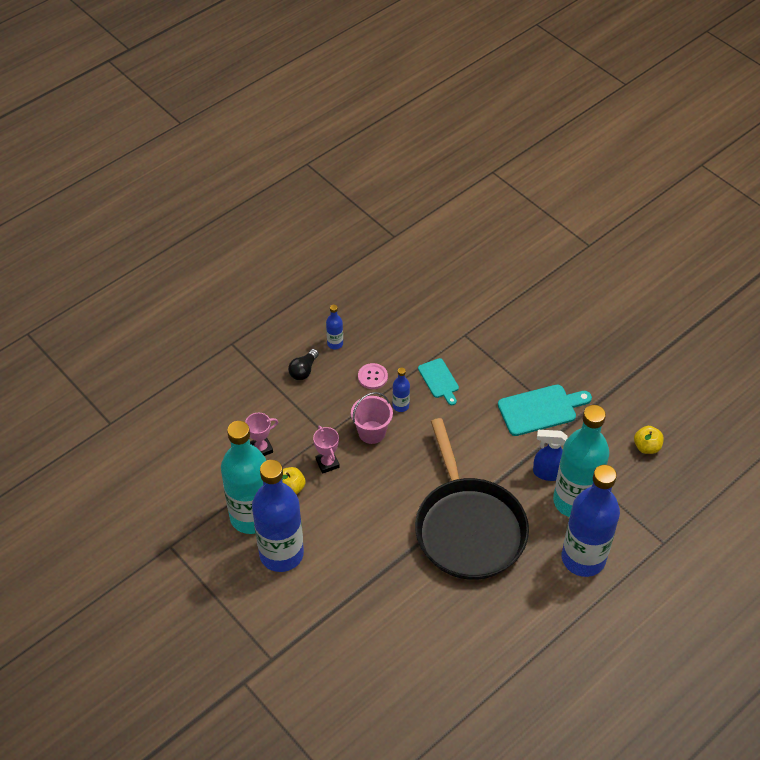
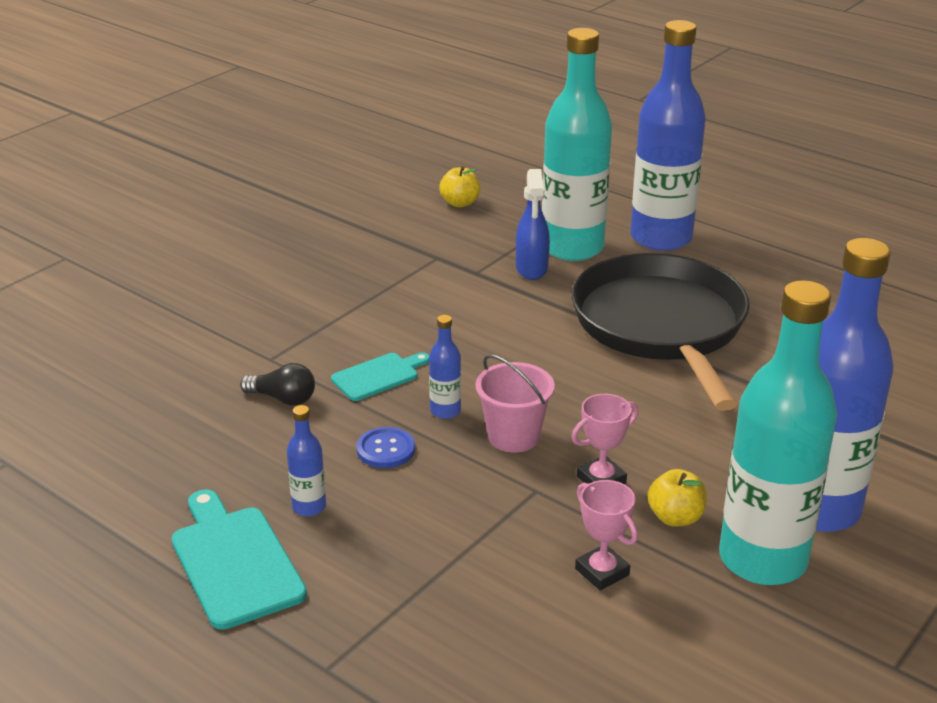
camera: 100 degrees left, 20 degrees down
(303, 370) = (387, 541): black light bulb -> black light bulb (283, 399)
(372, 377) = (386, 449): pink button -> blue button
(468, 528) = (661, 326): black pan -> black pan turned 75 degrees counterclockwise
(540, 409) = (417, 281): turquoise cutting board -> turquoise cutting board (234, 562)

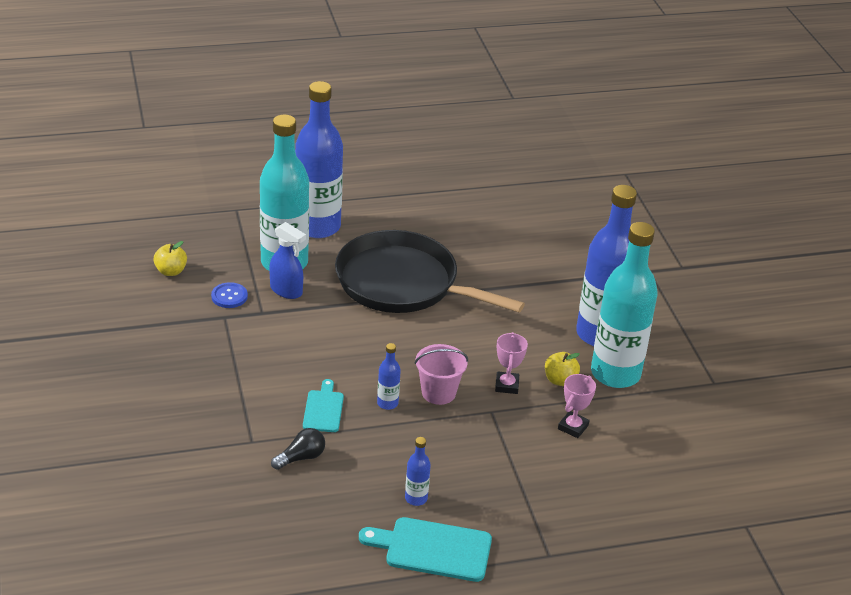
camera: 55 degrees left, 5 degrees up
(386, 449) = (397, 444): blue button -> blue button (229, 296)
(602, 572) = (573, 427): pink trophy -> pink trophy turned 60 degrees counterclockwise

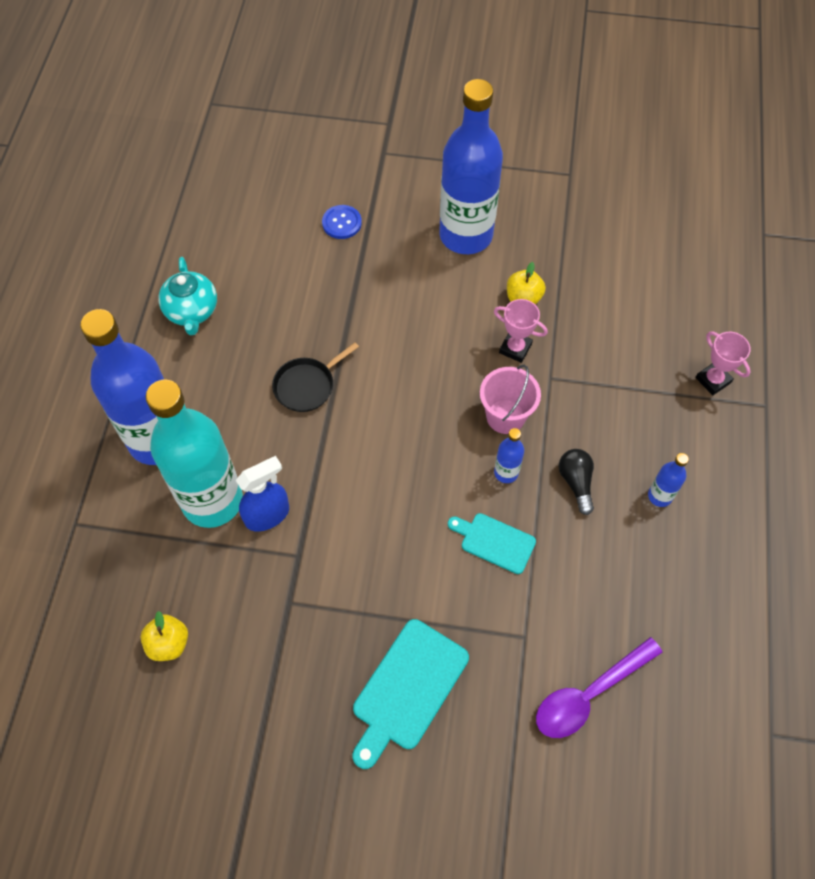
camera: 65 degrees left, 25 degrees up
(220, 486) = (589, 694): none -> purple spoon
(229, 296) = (251, 585): blue button -> blue button (342, 223)
(301, 457) = (566, 591): black light bulb -> black light bulb (576, 482)
(402, 283) = (307, 386): black pan -> black pan, size x0.41
(431, 214) = (192, 311): none -> turquoise teapot
(433, 549) = (735, 506): turquoise cutting board -> turquoise cutting board (407, 689)
(573, 427) = (596, 315): pink trophy -> pink trophy (713, 380)
(615, 374) = (529, 247): turquoise bottle -> none

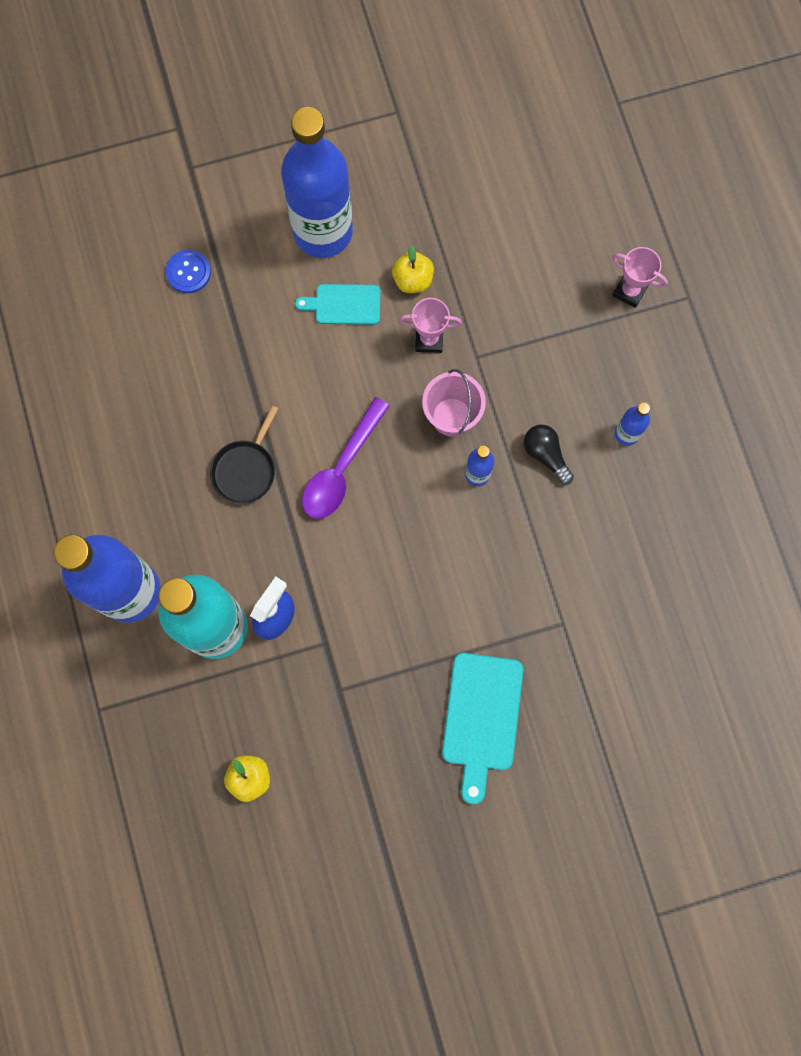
camera: 25 degrees left, 15 degrees up
(192, 311) = (87, 441): turquoise teapot -> none
(494, 542) = (497, 547): turquoise cutting board -> turquoise cutting board (344, 304)
(589, 694) = (638, 649): purple spoon -> purple spoon (341, 468)

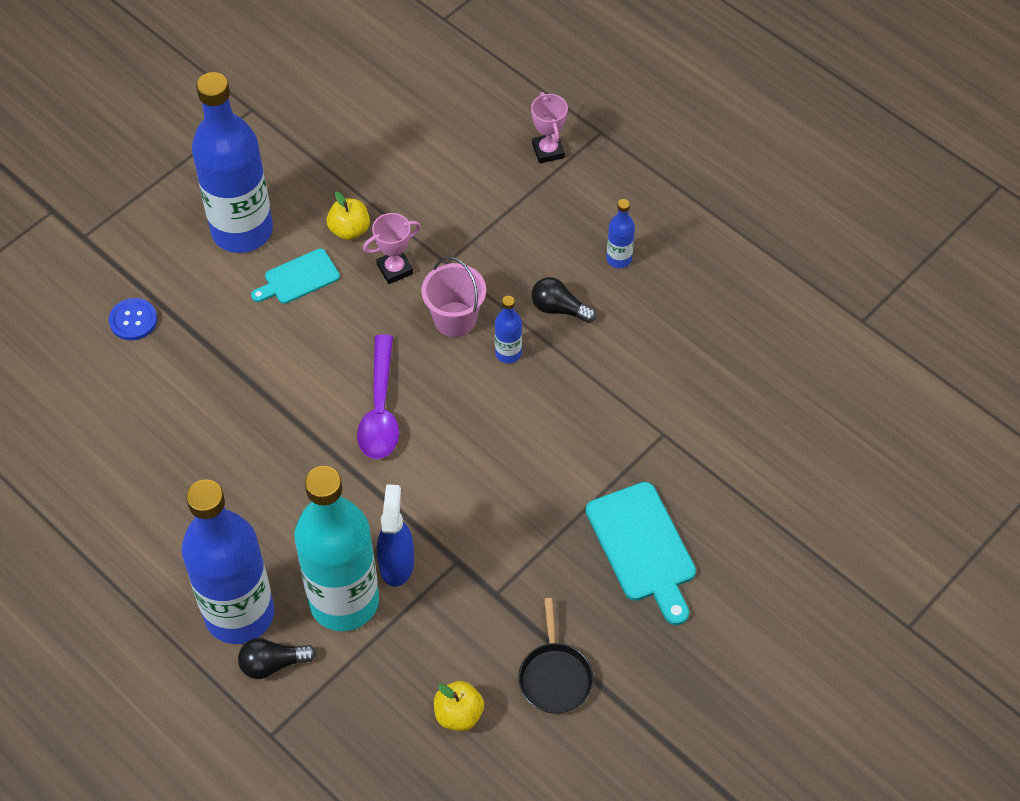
camera: 30 degrees left, 20 degrees down
(132, 650) = (273, 664): none -> black light bulb
(245, 470) = (289, 455): black pan -> black pan (555, 677)
(629, 291) = (548, 151): pink trophy -> pink trophy turned 75 degrees clockwise

